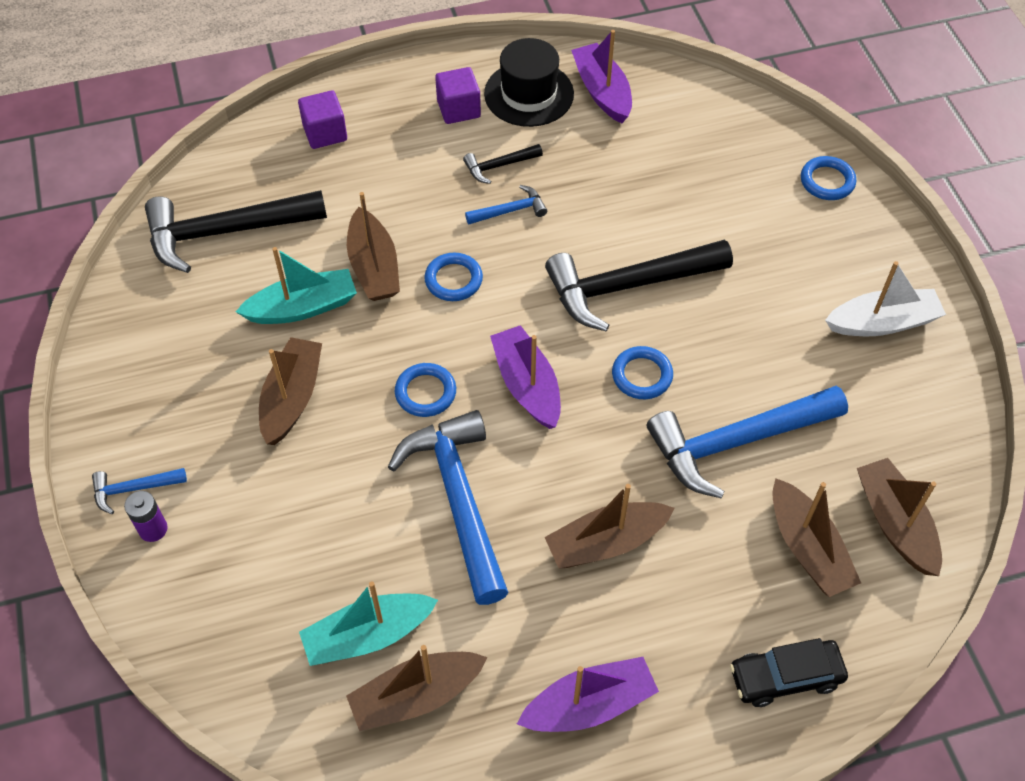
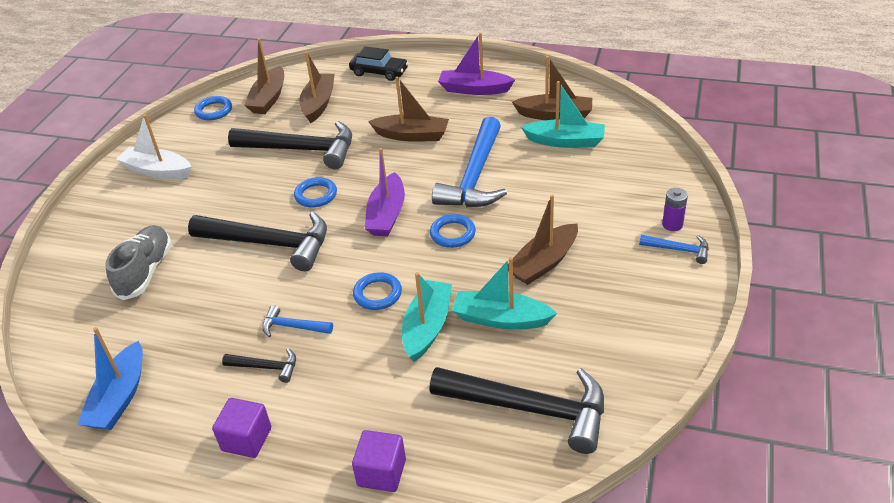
camera: 145 degrees left, 15 degrees down
(374, 267) = (427, 327): brown boat -> turquoise boat
(529, 94) = (176, 425): black hat -> none
(602, 91) = (120, 397): purple boat -> blue boat
(725, 199) = (145, 271): none -> grey shoe
(736, 442) = (302, 149): blue hammer -> black hammer
(827, 181) = (71, 255): blue ring -> blue ring (214, 111)

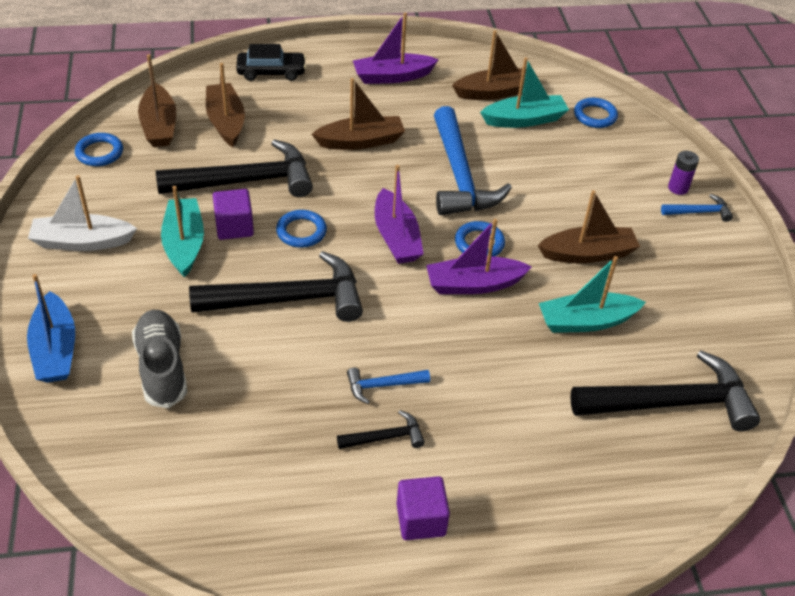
camera: 30 degrees left, 5 degrees up
(120, 397) = (243, 520): blue boat -> blue boat (55, 349)
(377, 294) = (447, 326): blue ring -> blue ring (595, 116)
(381, 472) = (579, 508): purple cube -> purple cube (234, 227)
(424, 266) = (473, 284): none -> purple boat
(427, 327) = (521, 348): turquoise boat -> turquoise boat (184, 244)
(543, 263) = (588, 253): brown boat -> brown boat turned 120 degrees counterclockwise

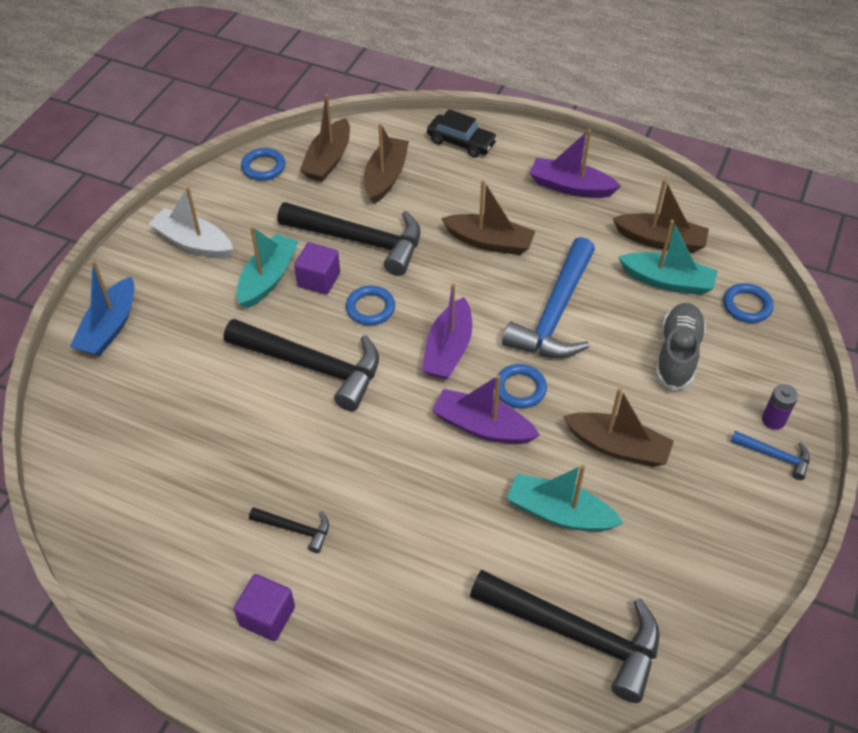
camera: 35 degrees right, 5 degrees up
(162, 367) = (172, 380): grey shoe -> grey shoe (677, 354)
(382, 386) = (328, 482): blue hammer -> none

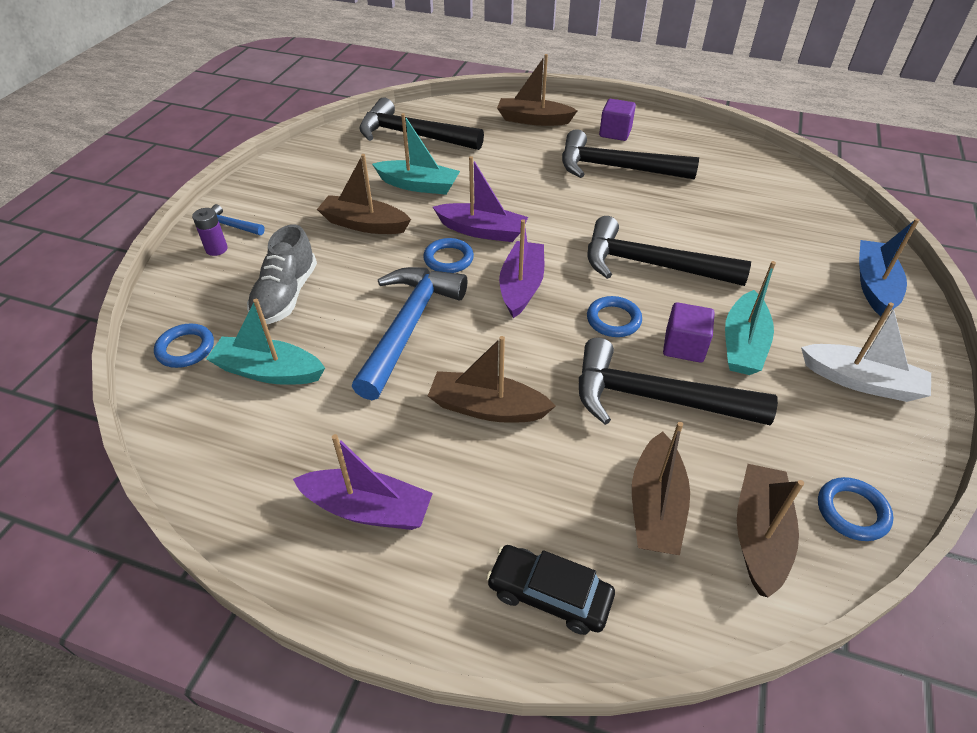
camera: 175 degrees right, 5 degrees down
(295, 529) = (615, 168): black hammer -> black hammer, size x2.20
(660, 240) = (258, 425): brown boat -> brown boat (533, 120)

